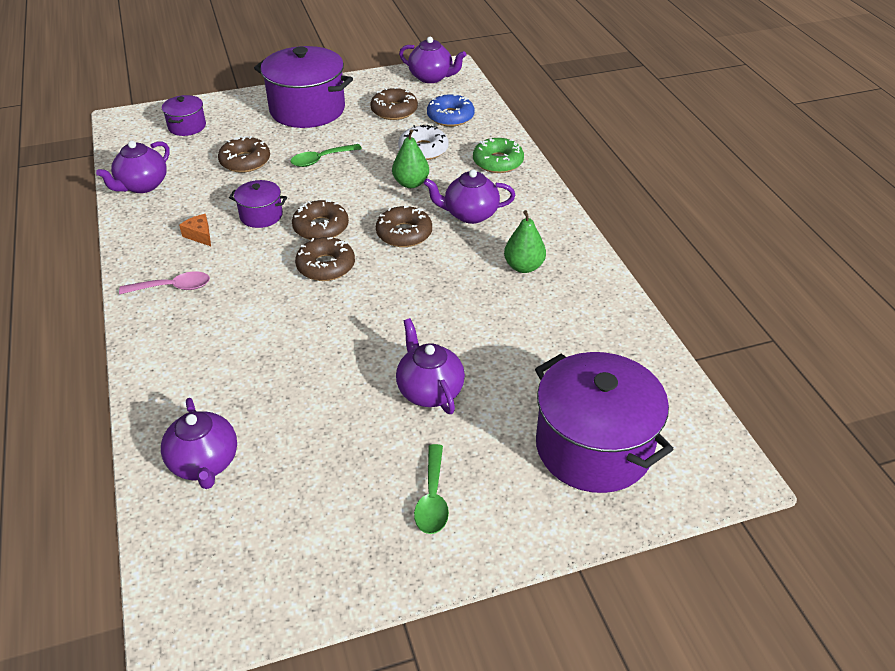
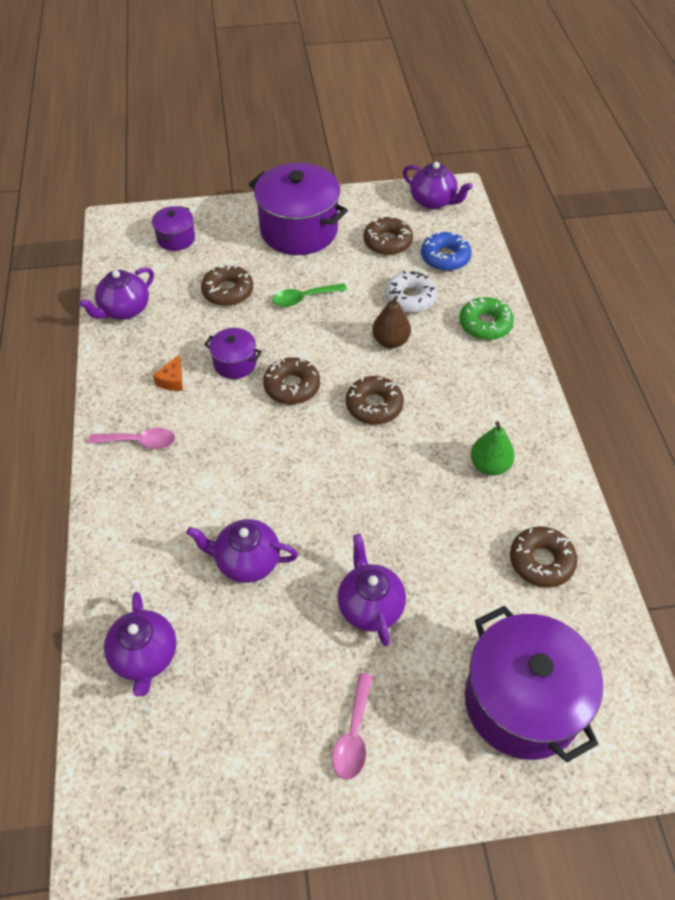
camera: 10 degrees right, 10 degrees up
(200, 235) = (172, 380): orange cheese -> orange cheese turned 135 degrees counterclockwise
(326, 266) = (290, 436): brown donut -> brown donut (541, 561)
(411, 183) = (390, 341): green pear -> brown pear
(432, 498) = (353, 735): green spoon -> pink spoon
(470, 214) = (445, 390): purple teapot -> purple teapot (246, 561)

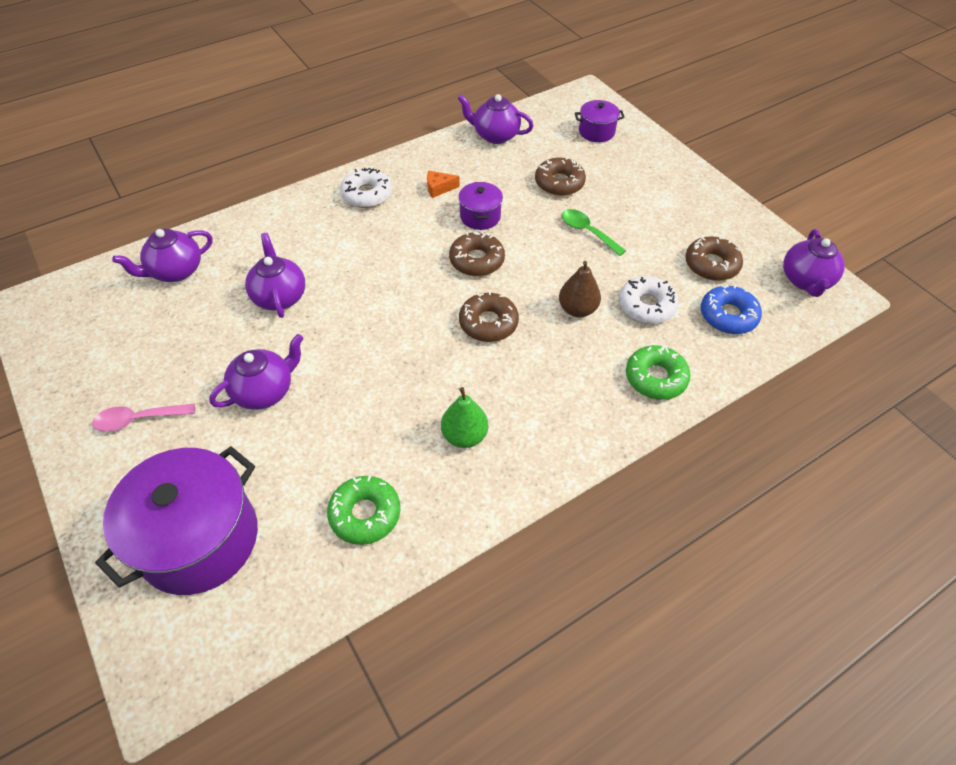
camera: 65 degrees right, 0 degrees up
(139, 442) = (367, 194): pink spoon -> white donut
(299, 230) = (672, 199): purple pot -> none
(541, 561) = (365, 514): brown donut -> green donut

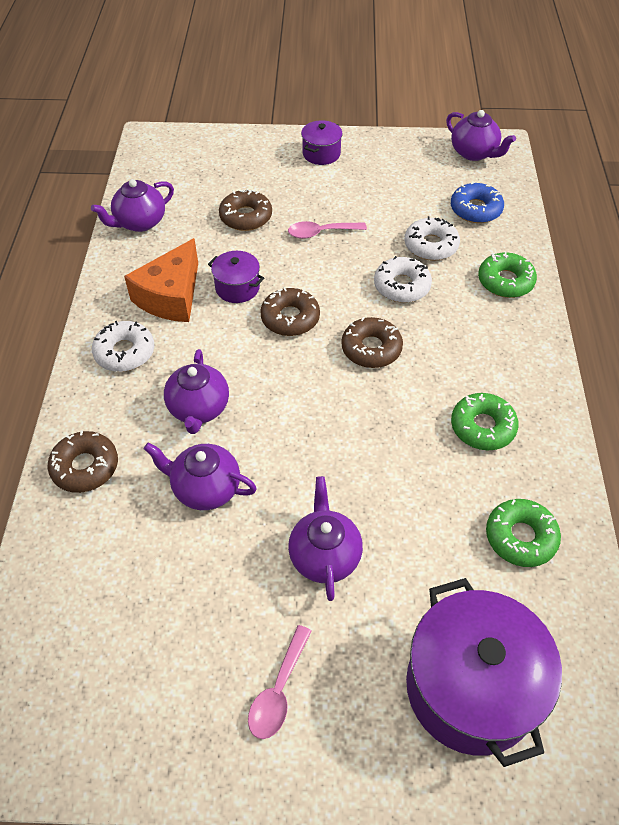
camera: 55 degrees left, 0 degrees up
(175, 271) = (80, 570): purple teapot -> purple teapot (198, 409)
(439, 188) = (171, 296): orange cheese -> orange cheese, size x2.27
(464, 436) = (482, 427): green pear -> green donut
(577, 309) = (401, 286): brown pear -> white donut
(587, 232) = (321, 233): green spoon -> pink spoon
(596, 132) = (206, 161): purple pot -> purple pot (321, 154)
(711, 265) = (418, 187): brown donut -> brown donut (85, 467)

